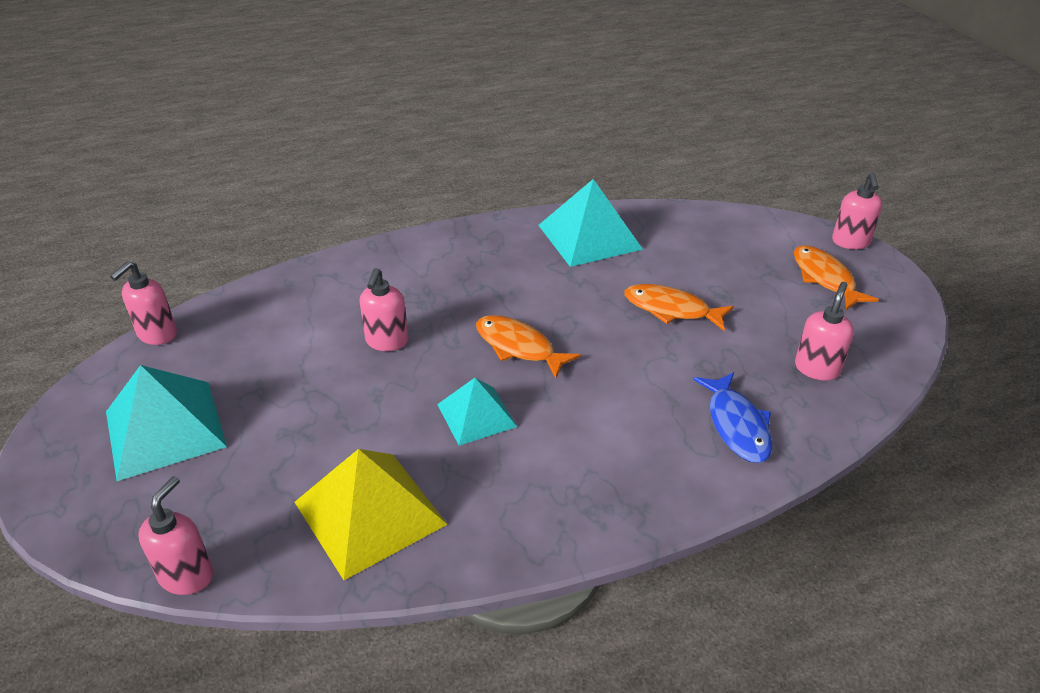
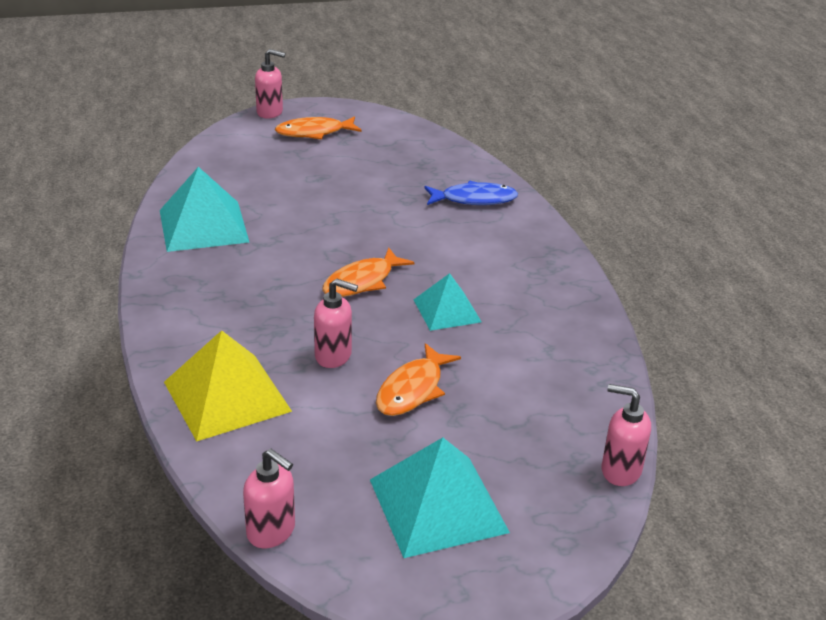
camera: 85 degrees left, 5 degrees down
(369, 513) = (553, 370): yellow pyramid -> yellow pyramid (227, 396)
(671, 309) = (332, 202): orange fish -> orange fish (412, 389)
(817, 368) = (420, 158): pink soap dispenser -> none

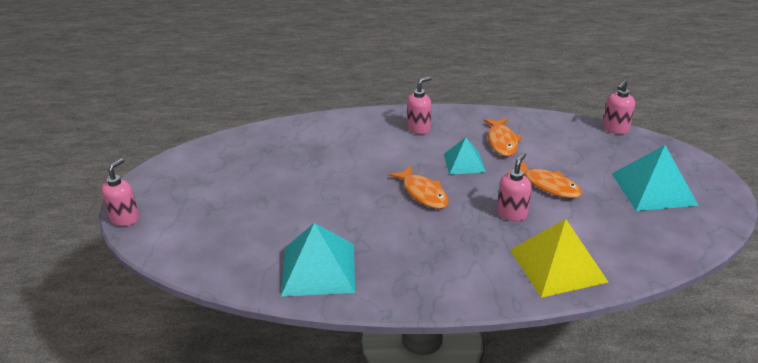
camera: 75 degrees left, 0 degrees up
(271, 532) = (689, 252): pink soap dispenser -> pink soap dispenser (419, 128)
(314, 132) = (182, 196): orange fish -> orange fish (502, 142)
(474, 199) = (327, 134): blue fish -> none

